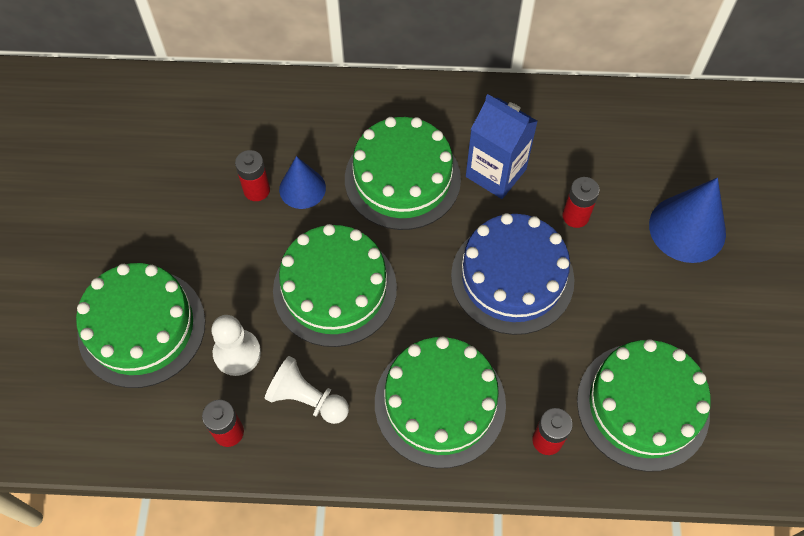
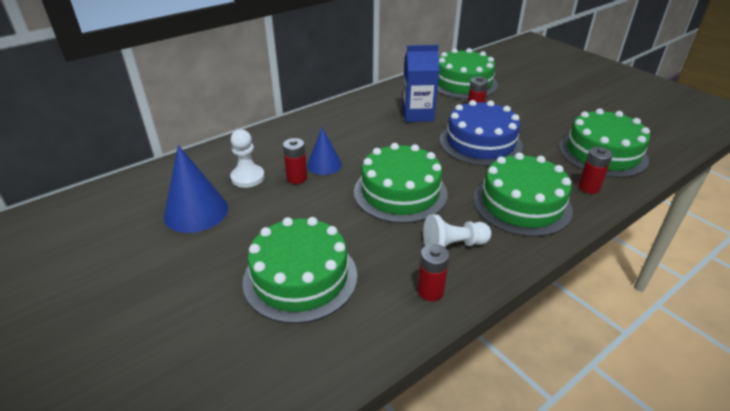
camera: 40 degrees left, 25 degrees down
(237, 353) = (382, 251): white pawn -> white pawn (247, 177)
(402, 179) = (375, 136): green cake -> green cake (463, 83)
(687, 228) = (523, 94): blue cone -> blue cone (196, 212)

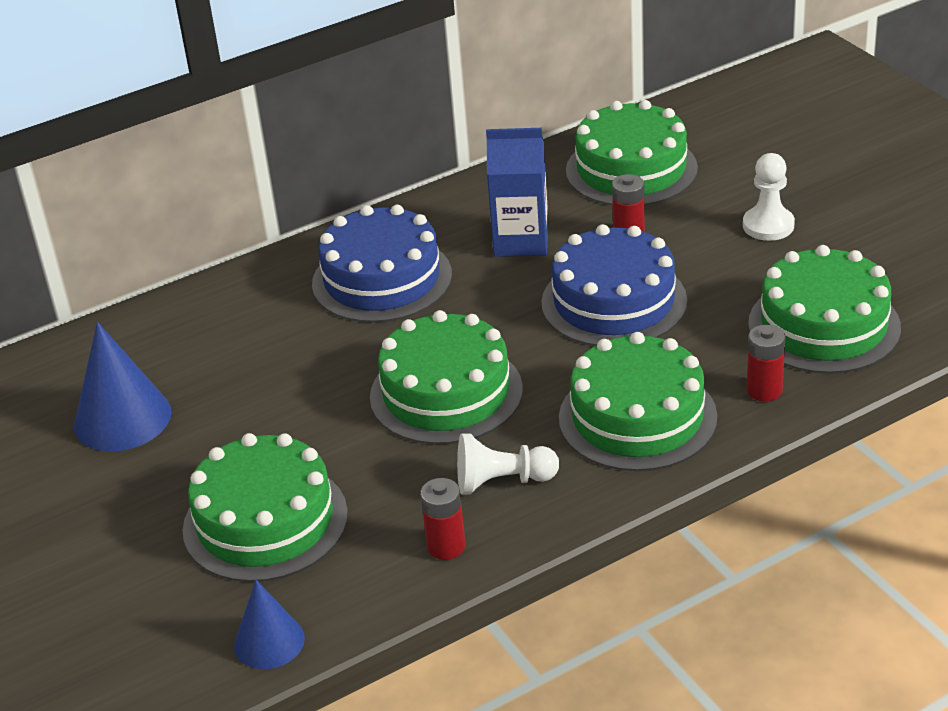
camera: 10 degrees right, 0 degrees up
(247, 177) = (206, 361): white pawn -> white pawn (768, 225)
(297, 178) = (284, 364): red battery -> none
(324, 165) = (333, 340): blue cone -> blue cone (269, 641)
(345, 133) = (382, 279): none -> blue cake

